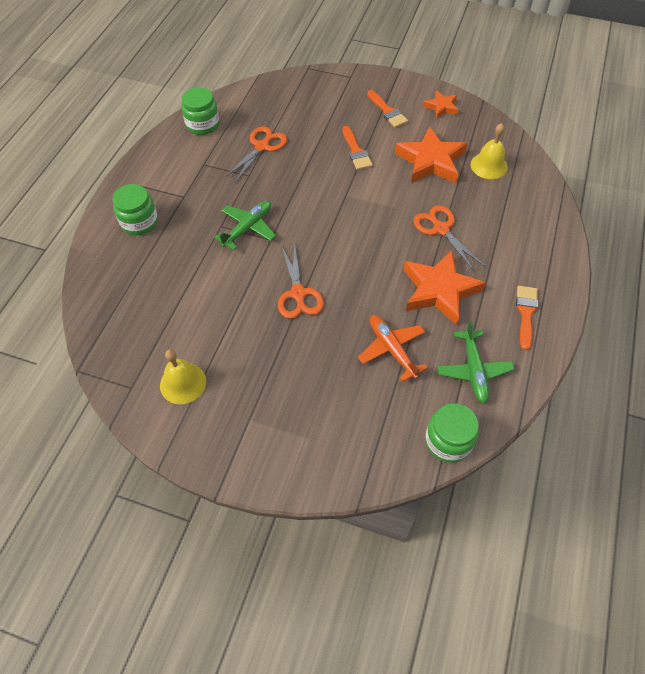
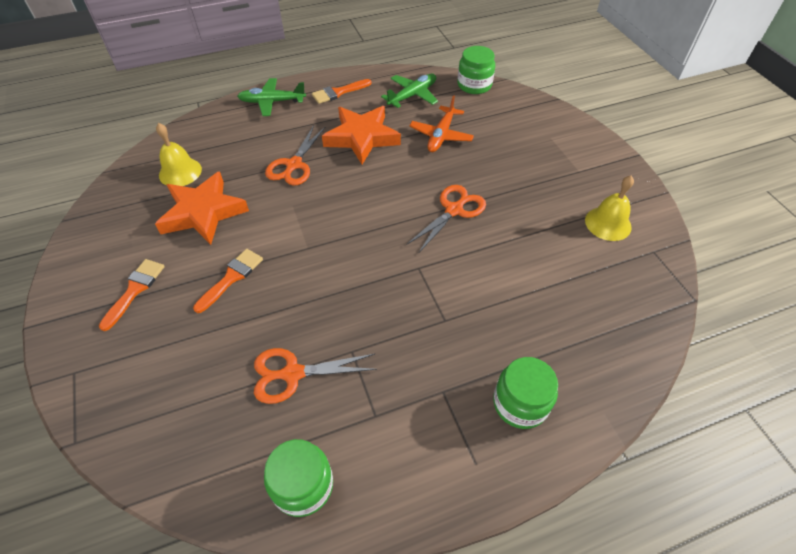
camera: 130 degrees left, 5 degrees down
(247, 228) = (424, 295): green plane -> green plane (272, 102)
(441, 107) = (97, 247): orange star -> none

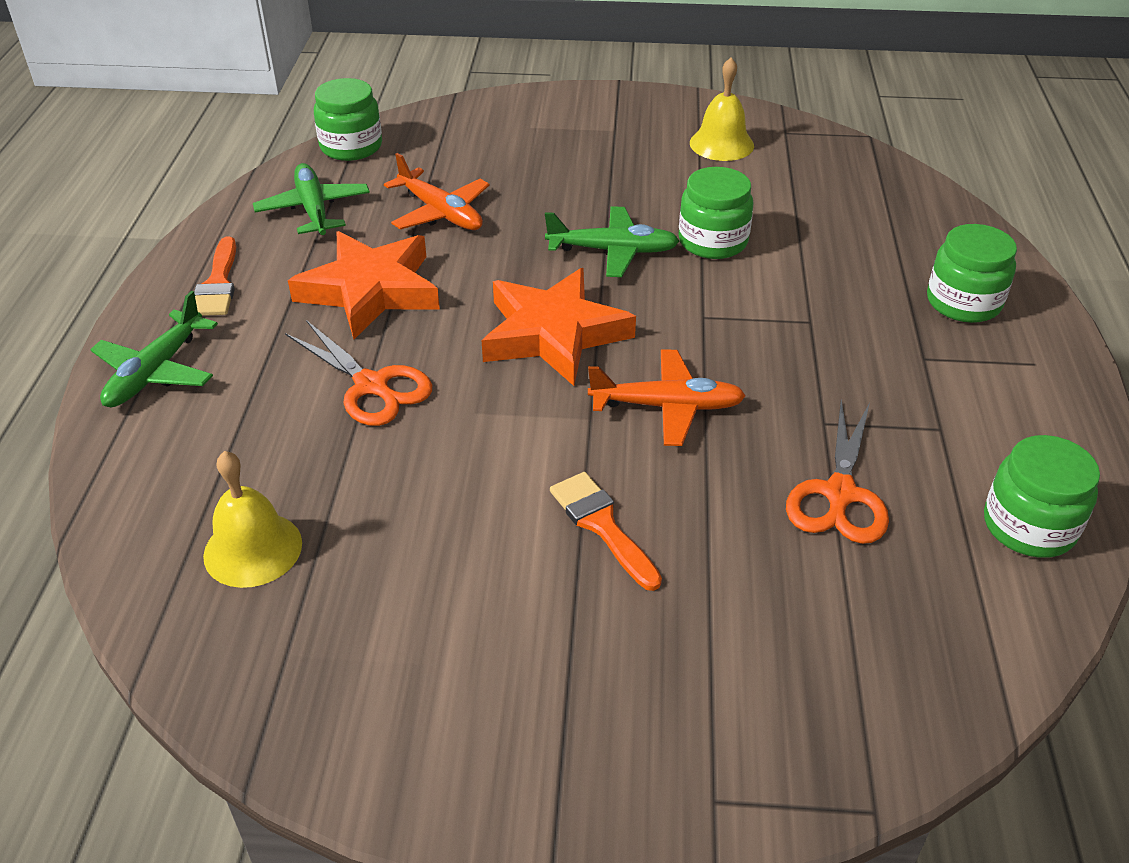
camera: 65 degrees left, 10 degrees down
(135, 290) = (552, 673): orange brush -> none
(203, 212) = (405, 534): orange star -> orange star (553, 334)
(331, 275) = (666, 406): none -> orange plane
(454, 210) = (612, 251): orange scissors -> green plane
(495, 250) = (713, 241): none -> green jar

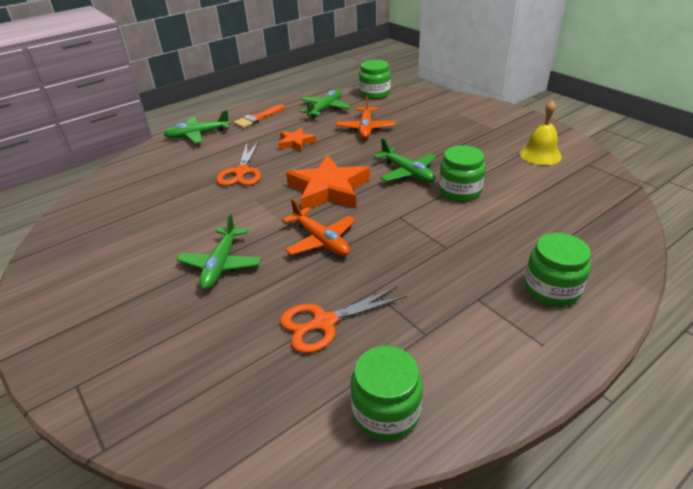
camera: 50 degrees right, 5 degrees down
(253, 549) = (128, 199): yellow bell -> none
(370, 291) = (296, 142): orange star -> orange star, size x0.53
(602, 526) = (221, 264): orange brush -> green plane

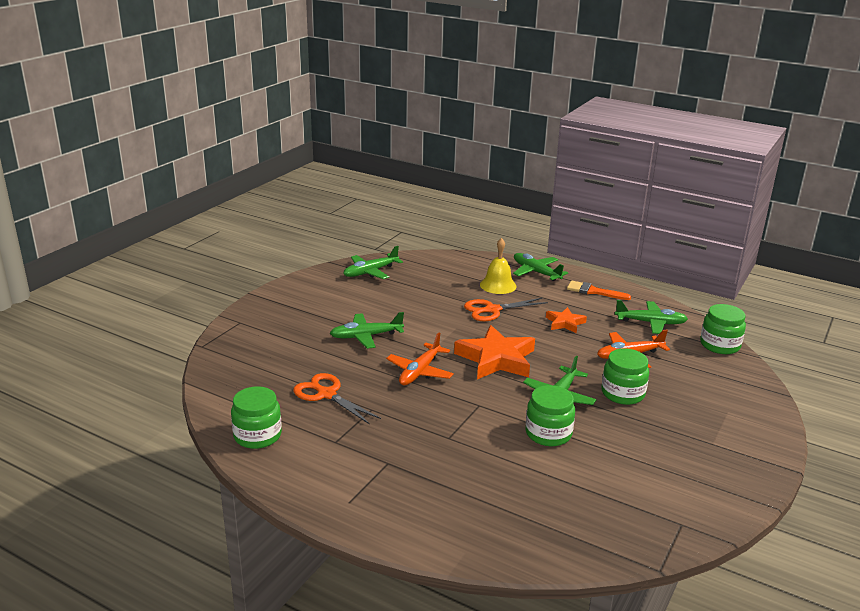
camera: 65 degrees right, 10 degrees down
(80, 232) = (371, 272): none -> green plane
(540, 154) = (673, 483): yellow bell -> yellow bell (498, 285)
(551, 289) = (421, 503): green jar -> green jar (622, 393)

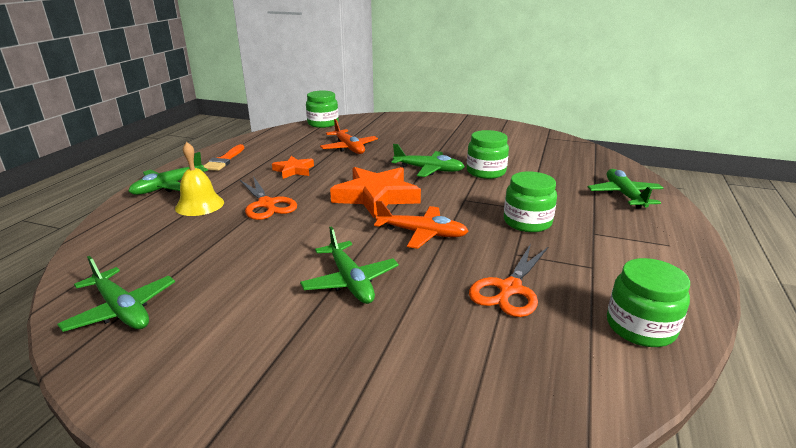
camera: 100 degrees left, 0 degrees up
(622, 393) = (410, 150): green jar -> green jar (527, 222)
(650, 323) = (289, 141): green plane -> green plane (624, 195)

